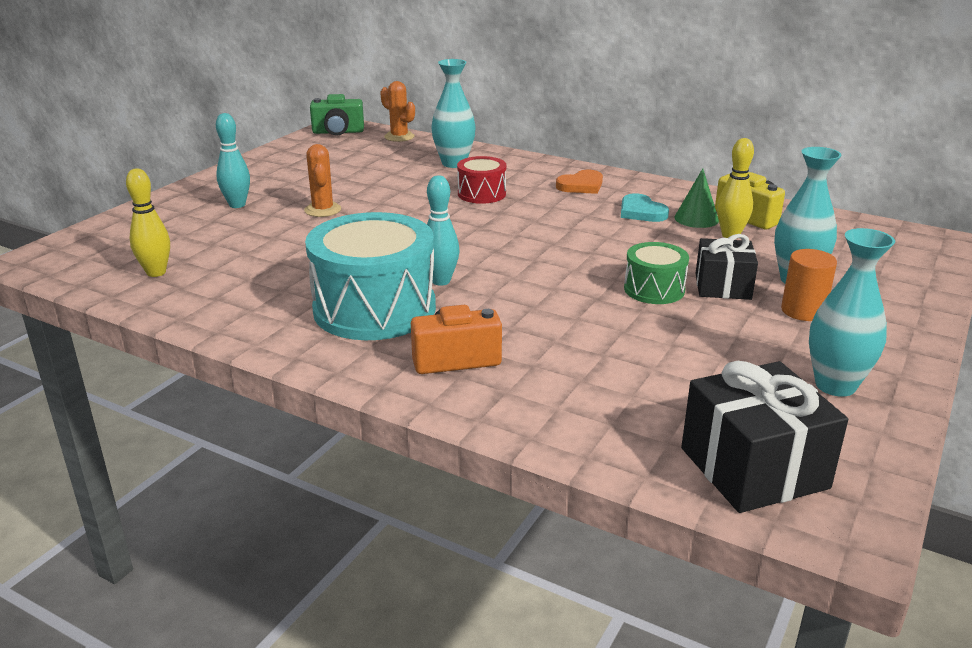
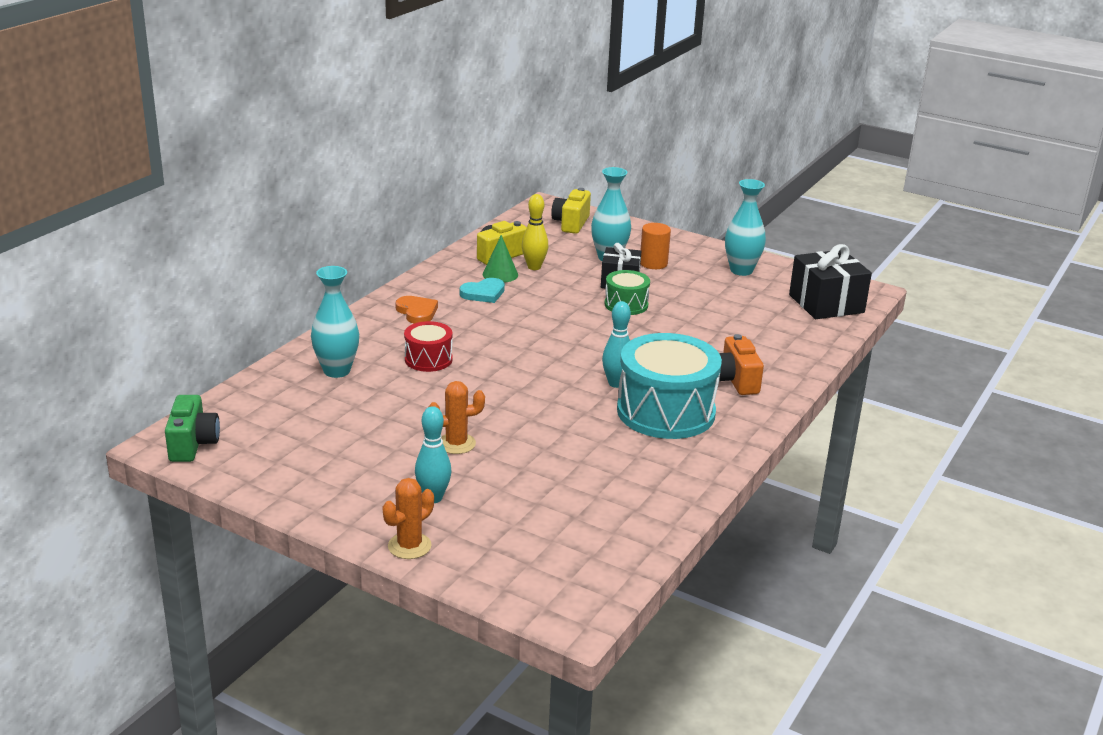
camera: 90 degrees left, 0 degrees up
(156, 272) = (604, 528): yellow bowling pin -> none
(399, 137) = (231, 402): orange cactus -> orange cactus (409, 546)
(891, 256) = (571, 223): none -> yellow camera

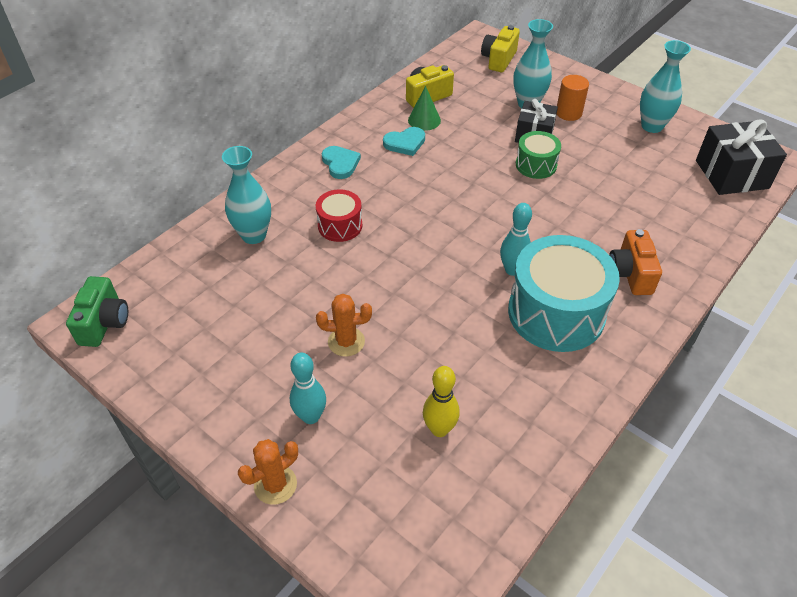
camera: 10 degrees right, 20 degrees up
(417, 312) = (340, 164): orange heart -> turquoise heart
(534, 267) = (456, 112): yellow bowling pin -> yellow bowling pin (439, 429)

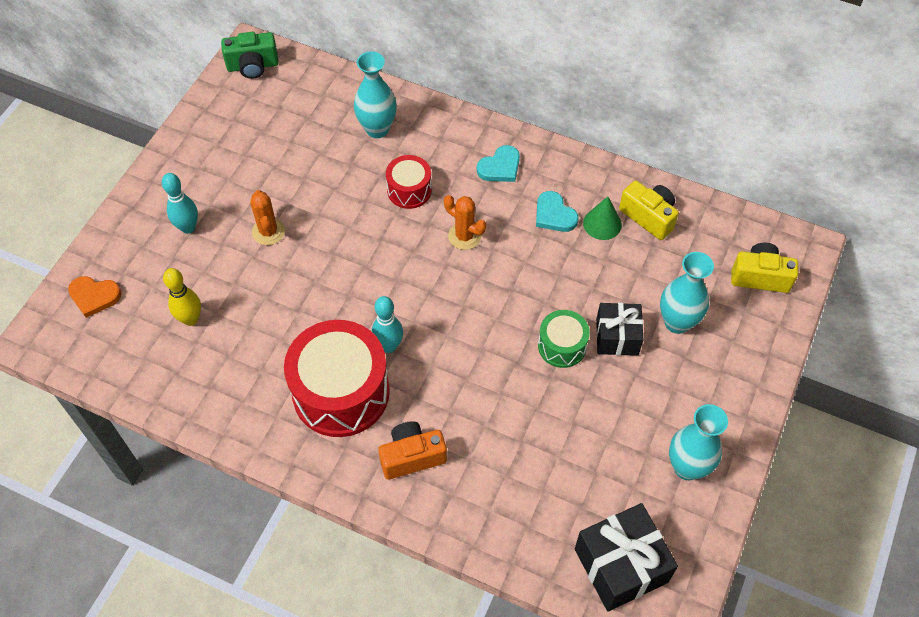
camera: 75 degrees right, 10 degrees up
(275, 485) = (124, 222): orange cactus -> orange cactus (464, 236)
(377, 532) = (94, 296): none -> orange heart
(556, 312) = (341, 392): turquoise drum -> red drum
(568, 113) = (676, 369): orange cylinder -> none

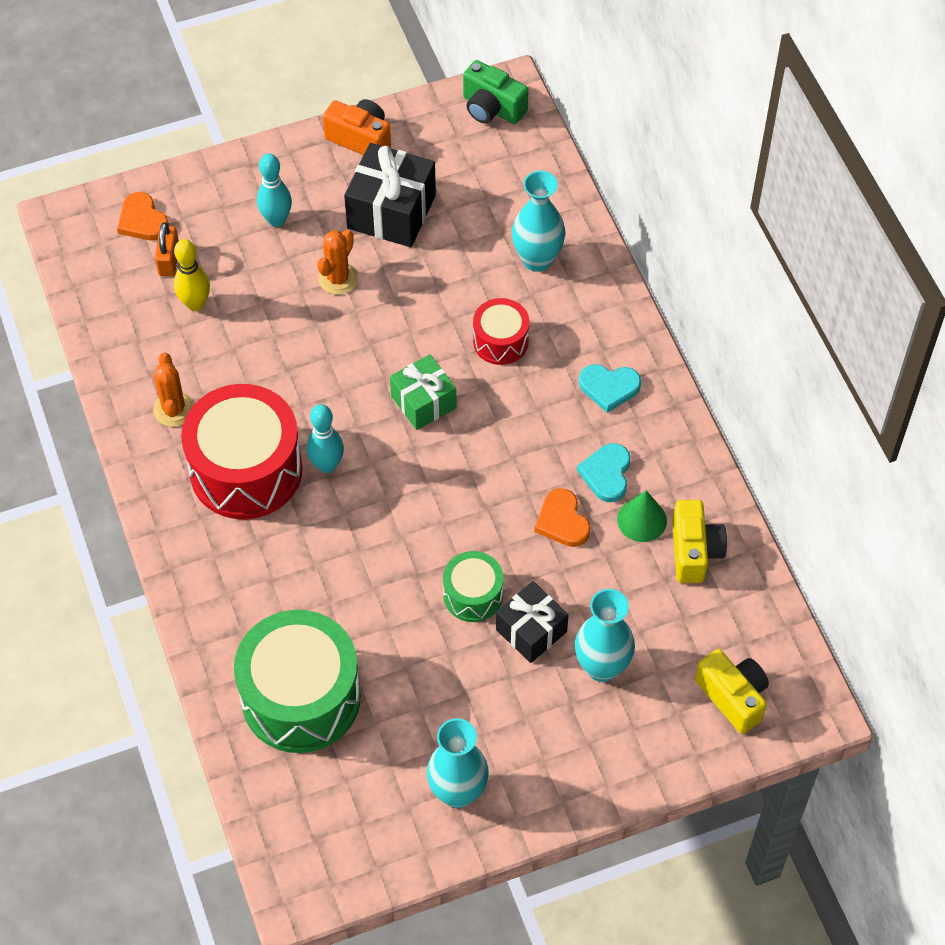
camera: 45 degrees right, 0 degrees up
(141, 306) = (169, 260): none -> orange padlock
(404, 260) = (423, 402): none -> green gift
(412, 456) = (243, 573): orange camera -> orange camera (360, 139)
(464, 236) = (501, 424): orange cactus -> orange cactus (174, 409)
(534, 499) = (301, 697): none -> green drum
(561, 261) = (562, 521): none -> orange heart
(621, 565) = (308, 813): black gift -> black gift (391, 212)

